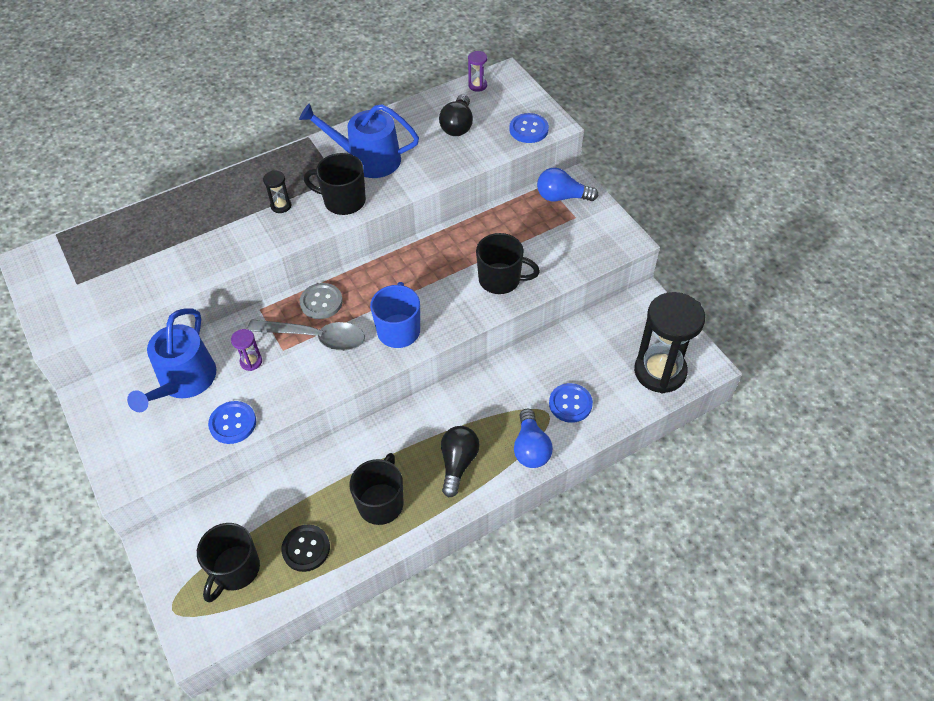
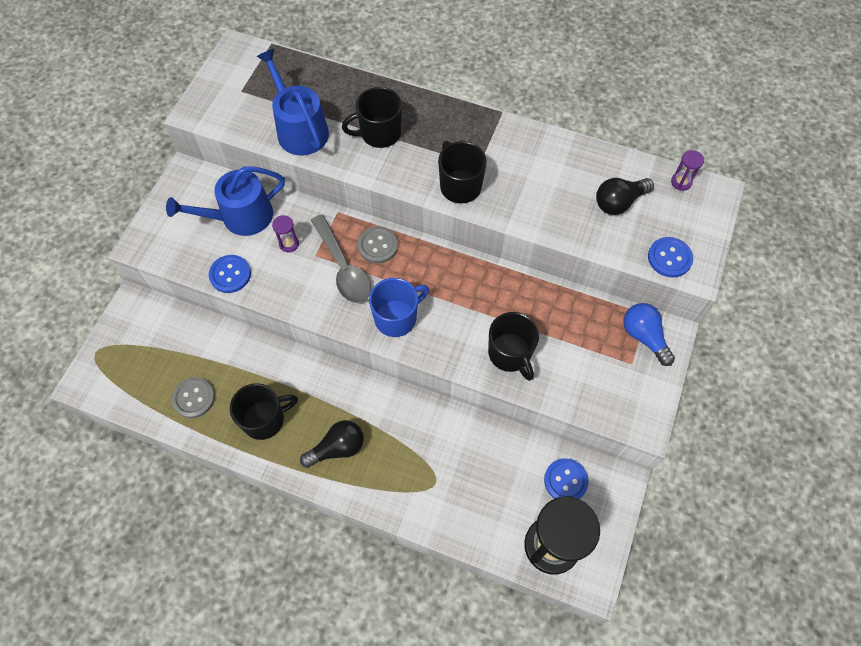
camera: 50 degrees right, 10 degrees up
(235, 570) = (148, 366): black mug -> black mug (379, 133)
(281, 206) = (417, 150): black hourglass -> none
(306, 548) = (194, 398): black button -> grey button
(367, 159) = (518, 168): blue watering can -> blue watering can (299, 129)
(531, 448) = (392, 492): blue light bulb -> none
(570, 404) = (458, 493): blue button -> blue button (565, 481)

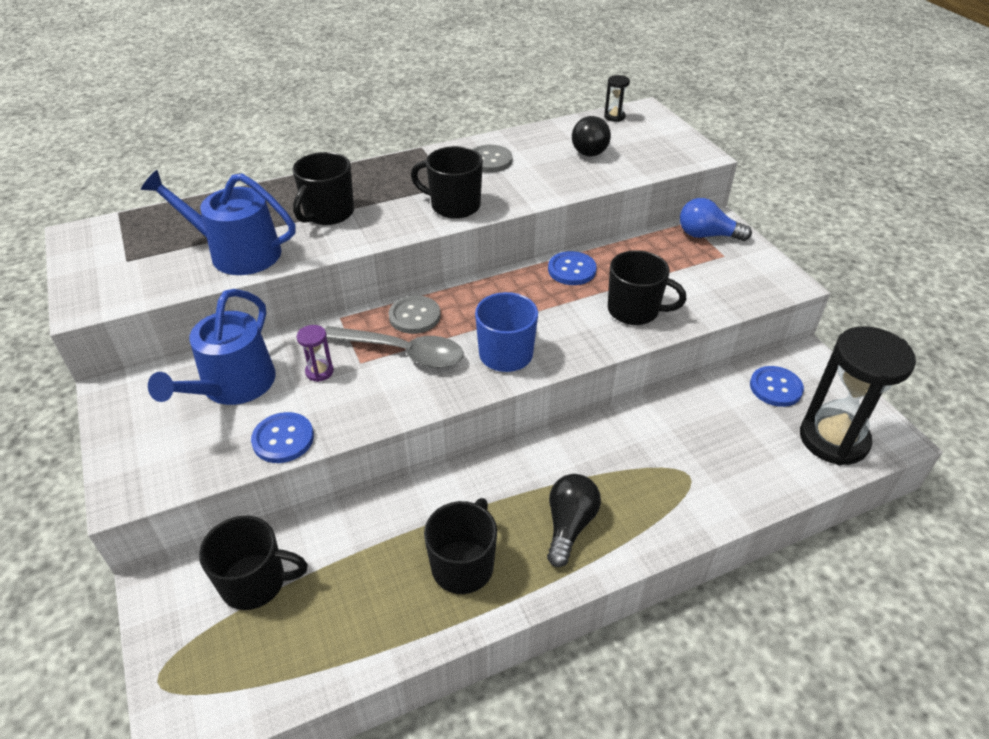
camera: 45 degrees left, 20 degrees down
(172, 339) = (255, 582): none -> black mug
(194, 398) = (355, 616): grey button -> grey button (489, 160)
(669, 258) = (673, 157): blue button -> blue button (572, 270)
(681, 182) = (614, 117): purple hourglass -> black hourglass

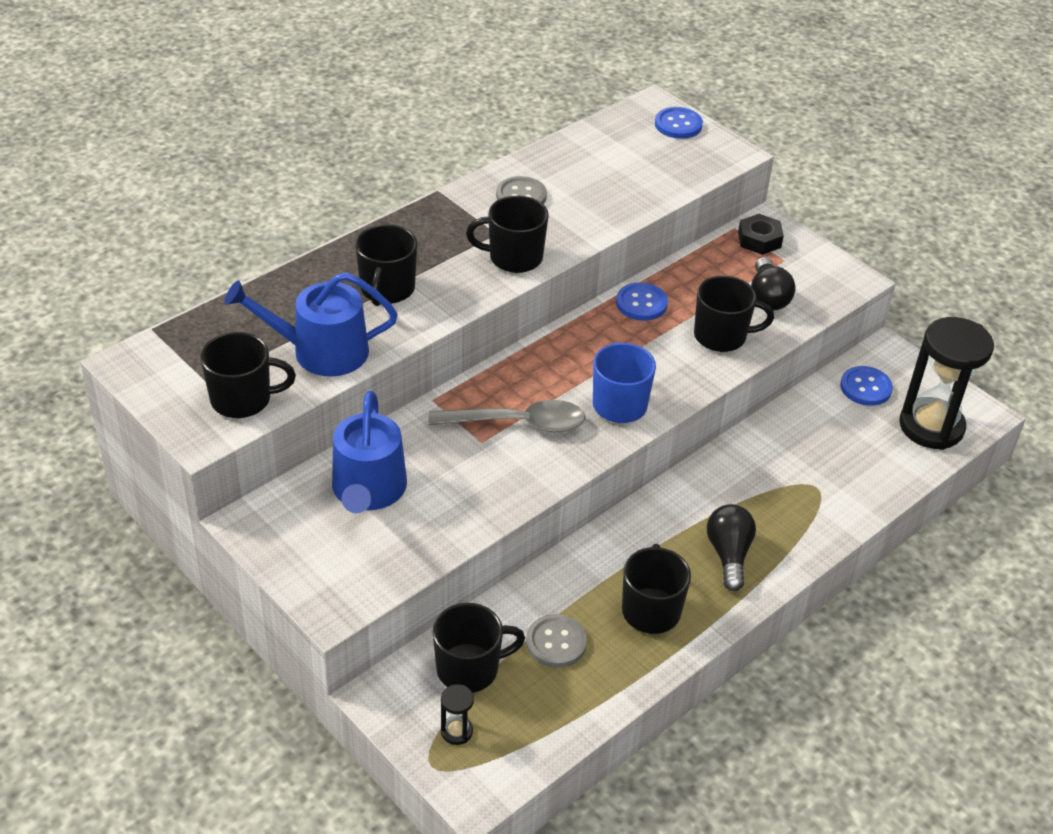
camera: 20 degrees left, 0 degrees up
(142, 280) = (243, 399): none -> black mug
(283, 439) = (452, 530): blue button -> blue button (678, 125)
(319, 371) = (446, 459): purple hourglass -> none
(414, 316) = (508, 383): grey button -> grey button (556, 642)
(591, 148) = (620, 163): black light bulb -> black light bulb (768, 297)
(614, 117) = (626, 118): black hourglass -> black hourglass (456, 731)
(707, 235) = (759, 240): blue light bulb -> black nut

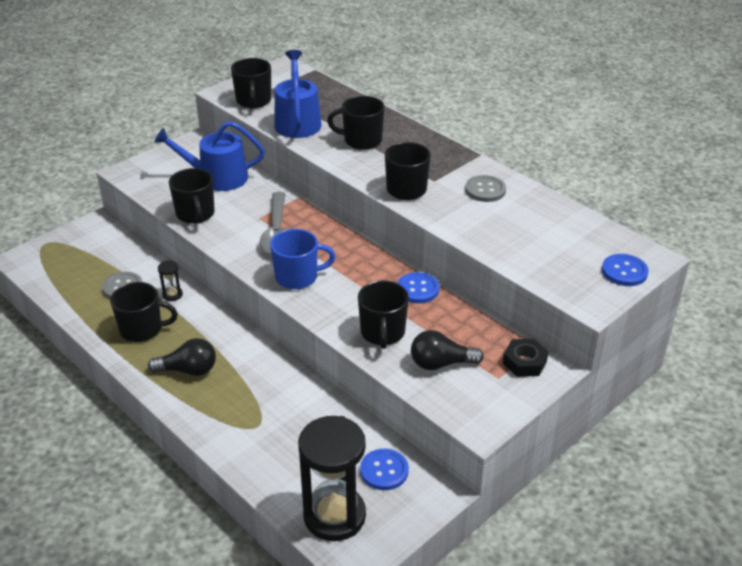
camera: 90 degrees right, 5 degrees down
(456, 731) = (65, 251): black hourglass -> black hourglass (172, 295)
(469, 669) = (109, 253): black mug -> black mug (195, 214)

